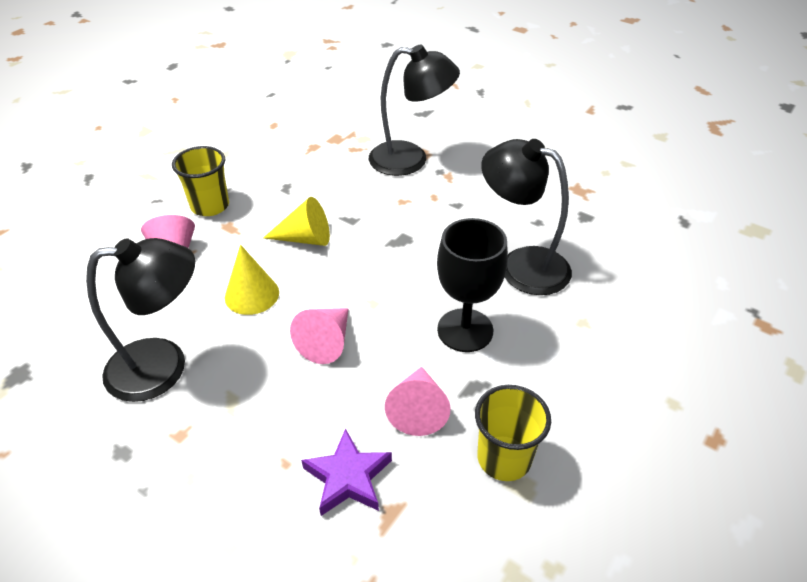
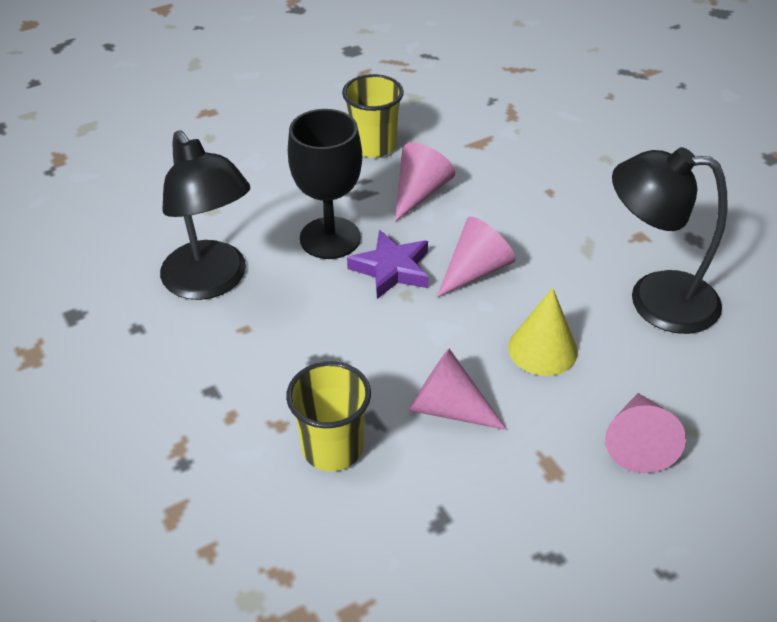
camera: 155 degrees left, 0 degrees up
(210, 206) = (575, 524): yellow cup -> yellow cup (332, 448)
(305, 238) = (448, 408): yellow cone -> pink cone
(348, 477) = (502, 169): purple star -> purple star (391, 269)
(410, 160) = (208, 507): black lamp -> none

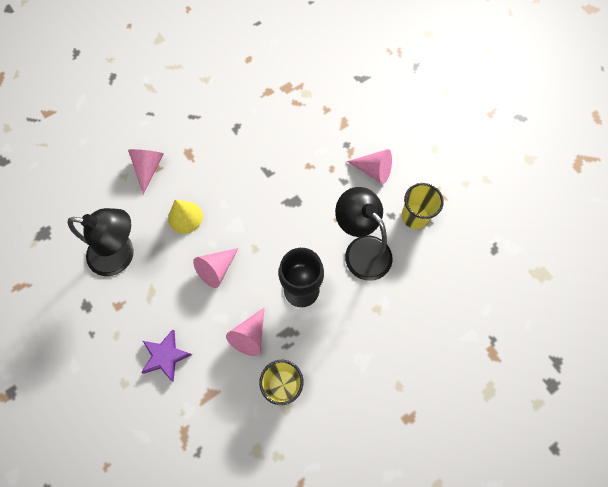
camera: 175 degrees right, 25 degrees up
(332, 448) = (283, 156): yellow cup -> yellow cup (415, 216)
(391, 269) = (263, 267): purple star -> purple star (165, 356)
(448, 408) = (232, 180): pink cone -> pink cone (373, 170)

